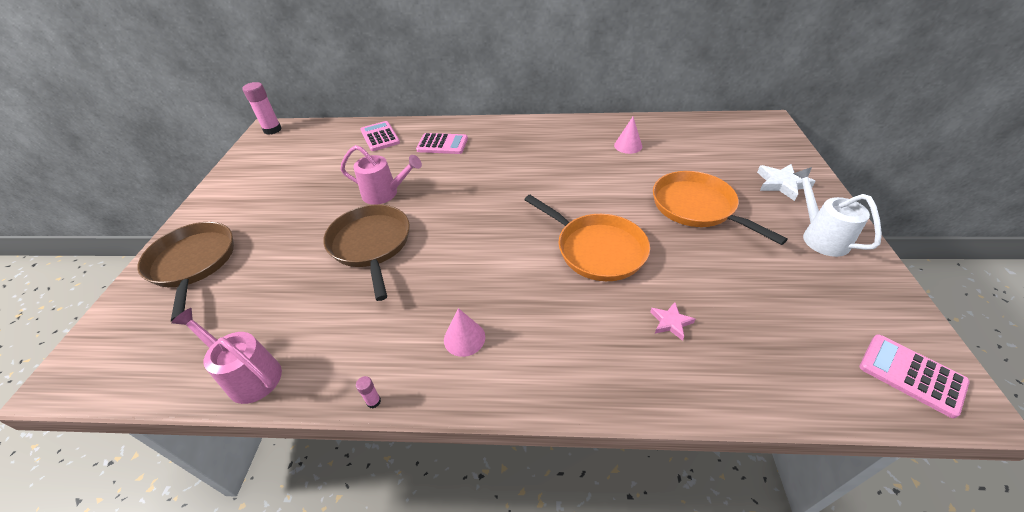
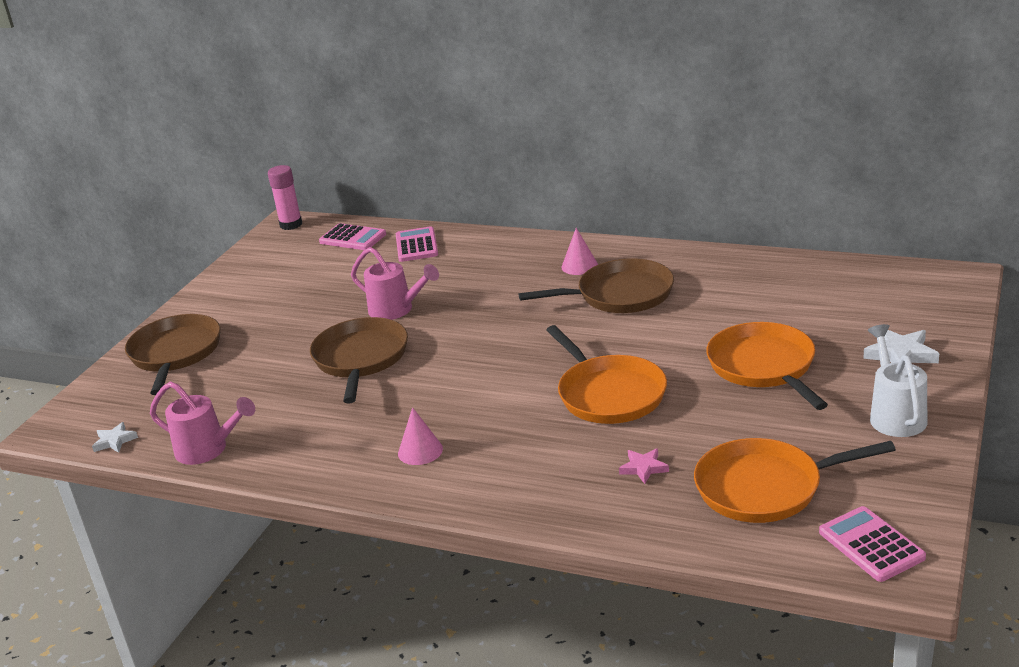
camera: 20 degrees right, 15 degrees down
(141, 381) = (114, 441): none -> white star
(248, 375) = (208, 450): pink watering can -> pink watering can turned 150 degrees clockwise
(373, 401) = (313, 485): pink glue stick -> none
(442, 144) = (489, 262): pink calculator -> pink calculator (353, 238)
(554, 160) = (620, 295): none -> brown pan
(628, 146) = (729, 288): pink cone -> pink cone (579, 266)
(781, 326) = (764, 488): none -> orange pan

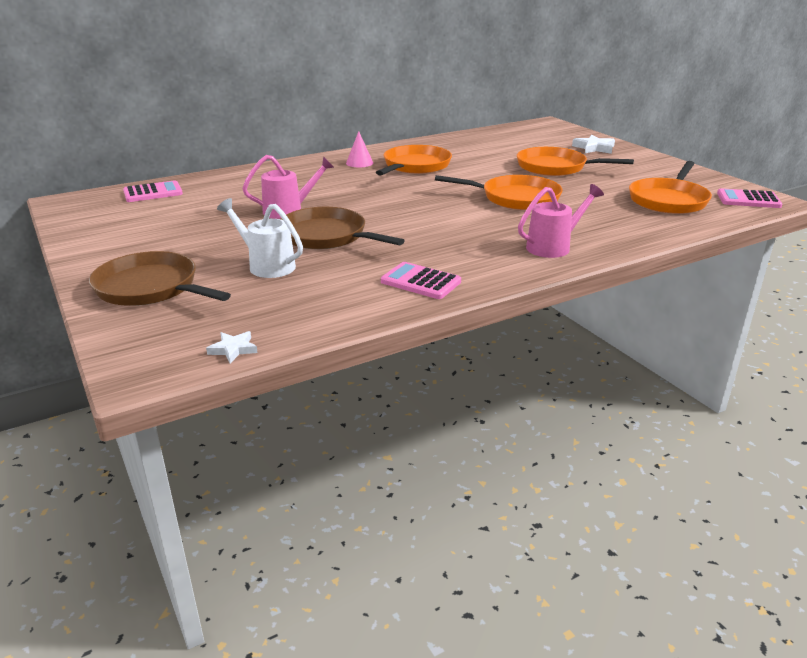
camera: 55 degrees left, 0 degrees up
(208, 450) = (336, 316): pink watering can -> pink watering can (553, 247)
(291, 225) = (70, 201): pink glue stick -> none
(416, 245) = (219, 183): pink calculator -> pink calculator (420, 282)
(420, 451) = (484, 254): pink cone -> none
(620, 295) = (415, 166): brown pan -> orange pan
(643, 468) = (607, 214): pink star -> none
(895, 415) = (644, 164): white watering can -> white watering can (266, 265)

